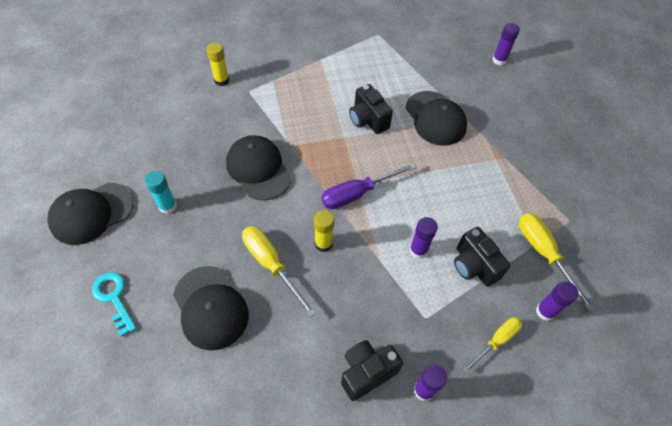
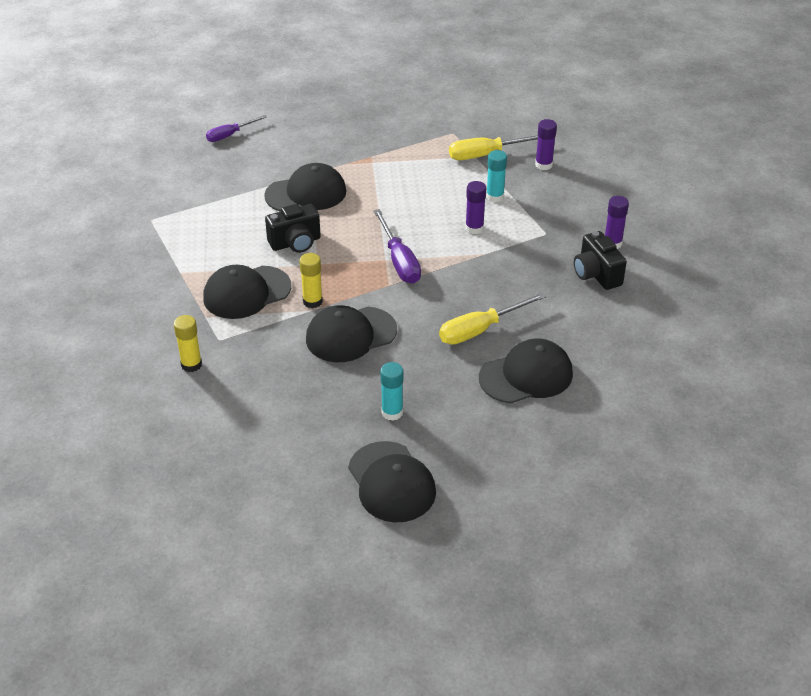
camera: 80 degrees left, 15 degrees down
(114, 298) = (510, 453): turquoise key -> none
(302, 99) = (246, 292): none -> black cap
(323, 244) = (459, 291): yellow glue stick -> yellow glue stick (312, 301)
(474, 266) = (495, 197): black camera -> turquoise glue stick
(496, 341) = (569, 196): yellow screwdriver -> none
(499, 60) = (230, 135): purple glue stick -> purple screwdriver

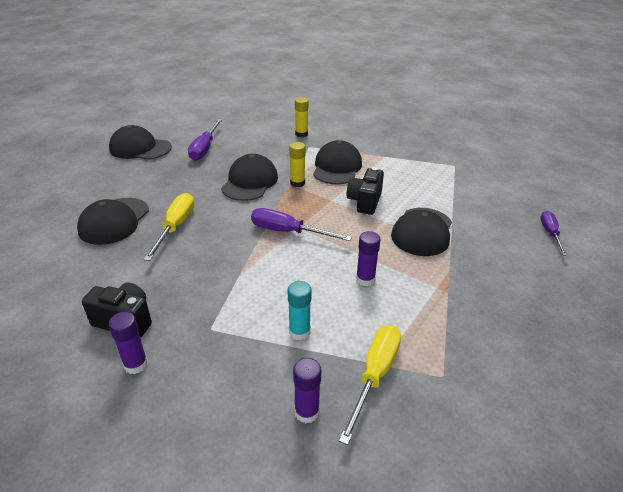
camera: 130 degrees right, 5 degrees down
(324, 422) = (205, 148): none -> purple screwdriver
(392, 412) = (175, 167): turquoise glue stick -> none
(474, 228) = (274, 290): purple glue stick -> purple glue stick (365, 279)

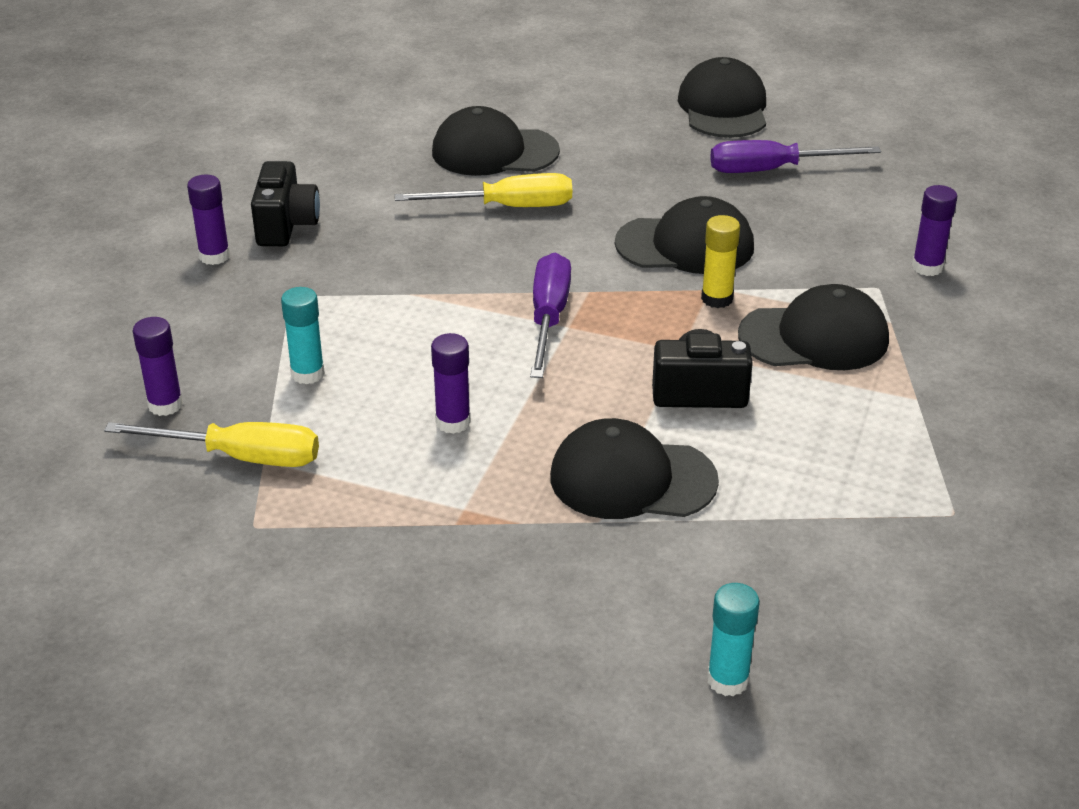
camera: 75 degrees right, 0 degrees up
(301, 134) = (927, 267): yellow glue stick -> purple glue stick
(550, 233) = (728, 680): purple screwdriver -> turquoise glue stick

